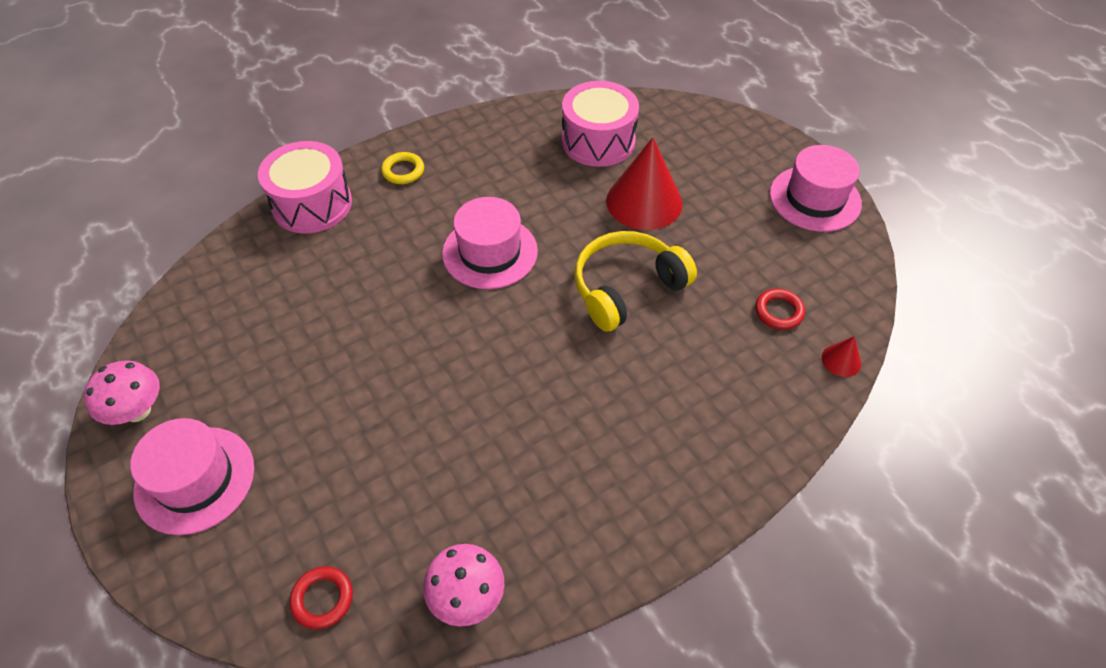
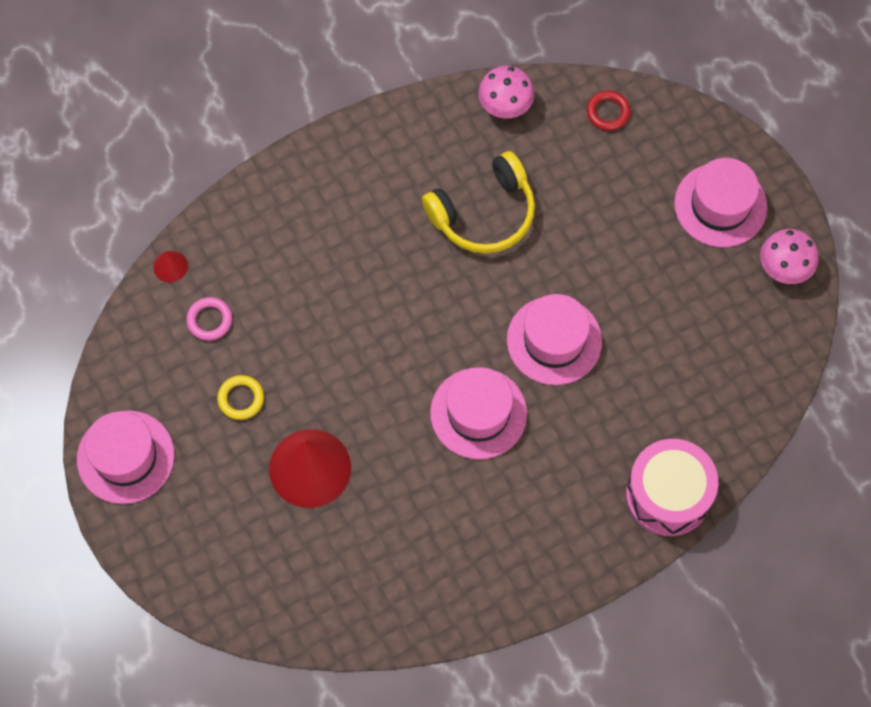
camera: 175 degrees left, 15 degrees up
(403, 171) = (572, 536): yellow ring -> yellow ring (241, 399)
(412, 319) = (554, 340): none -> pink hat
(598, 141) = (346, 567): pink drum -> none
(627, 288) = (347, 358): yellow headphones -> yellow headphones (483, 213)
(778, 311) = (209, 320): red ring -> pink ring

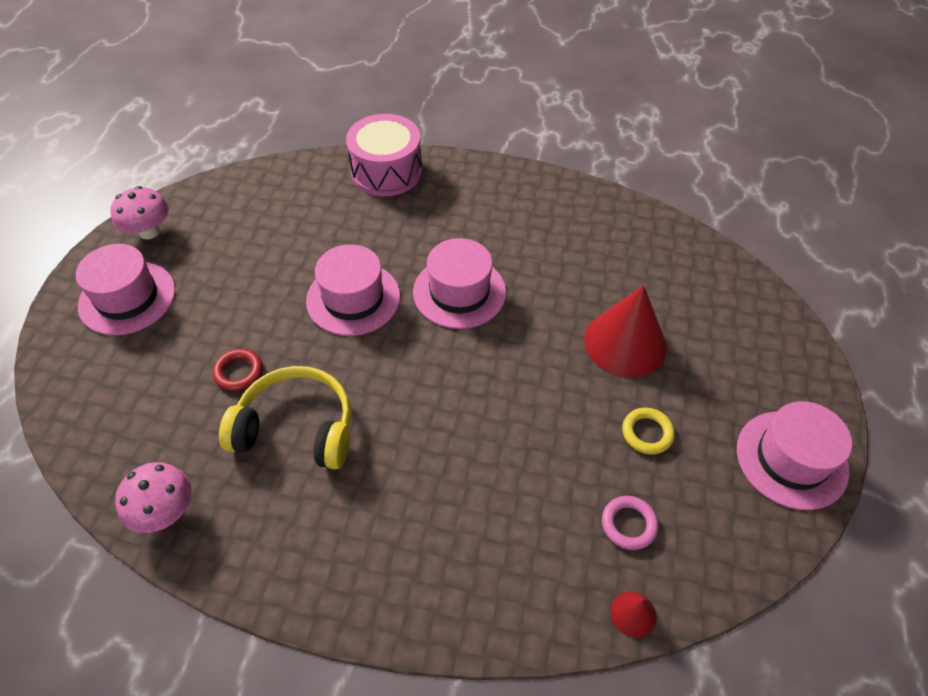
camera: 140 degrees left, 15 degrees down
(608, 112) = (99, 431): red ring -> red ring (239, 372)

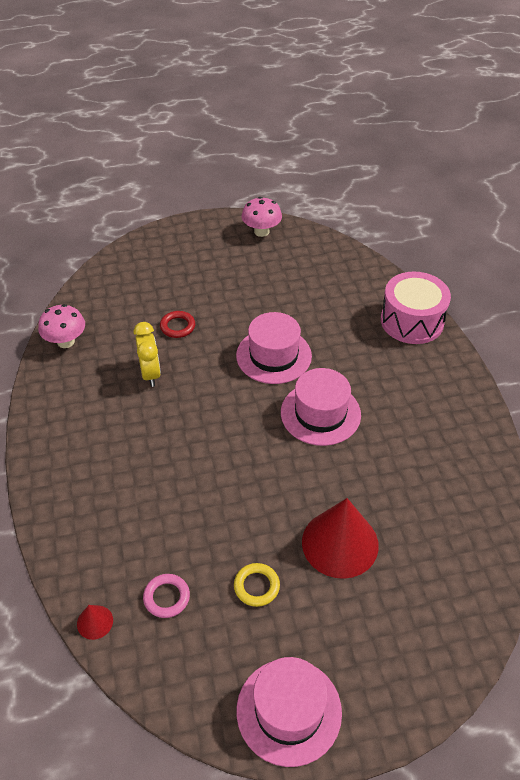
camera: 65 degrees right, 5 degrees down
(127, 298) = (203, 249): pink hat -> none
(296, 429) = (150, 374): yellow headphones -> yellow clock

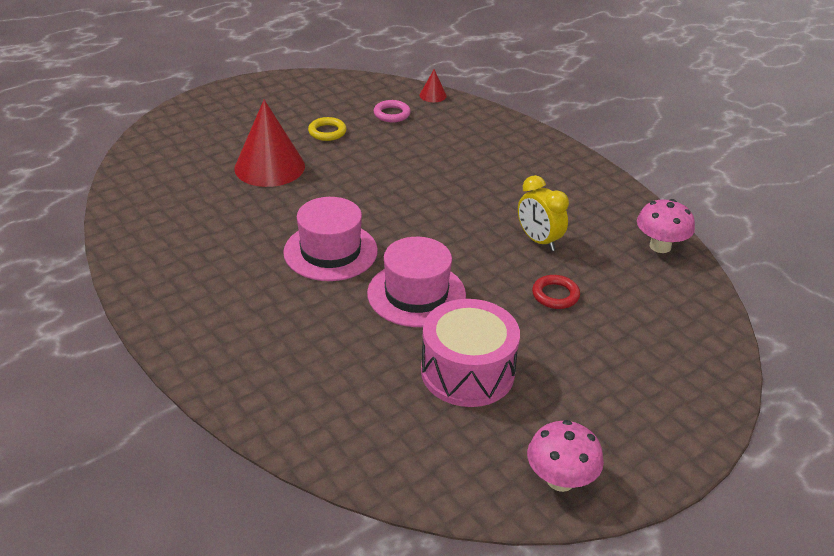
camera: 155 degrees right, 10 degrees down
(289, 711) = (274, 90): pink hat -> none
(412, 321) = (250, 389): pink drum -> pink drum (467, 372)

